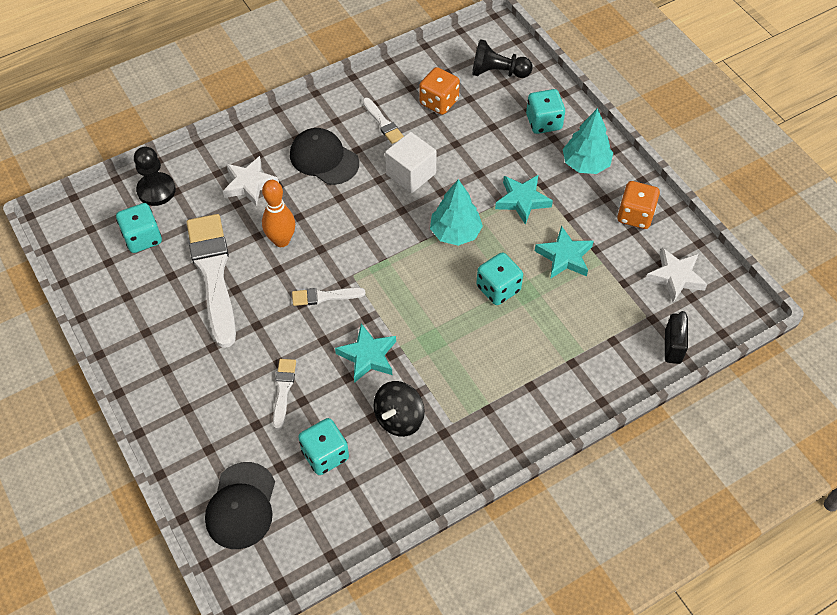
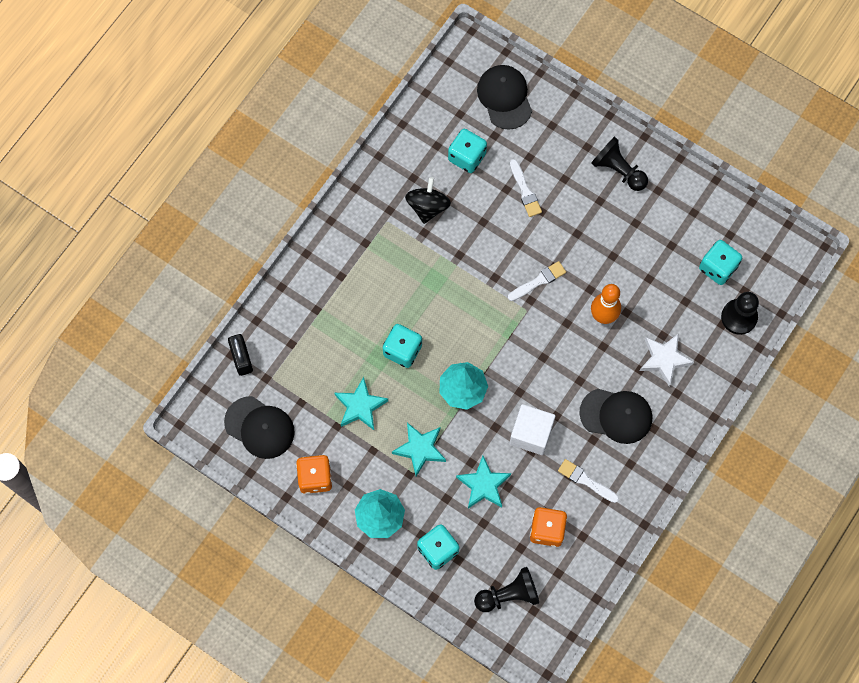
camera: 155 degrees right, 15 degrees up
(171, 369) = (618, 170): none -> black pawn
(213, 274) = (639, 261): white brush -> none
(368, 356) = (477, 245): turquoise star -> turquoise star (483, 485)
(675, 277) = (259, 427): white star -> black cap

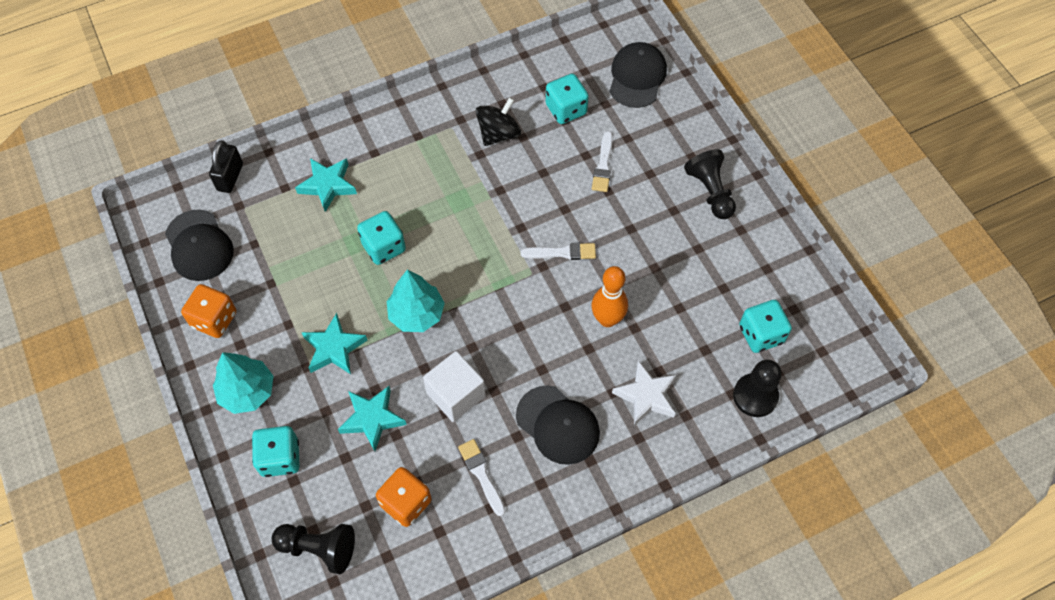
camera: 30 degrees right, 10 degrees down
(360, 406) = (306, 277): turquoise star -> turquoise star (328, 185)

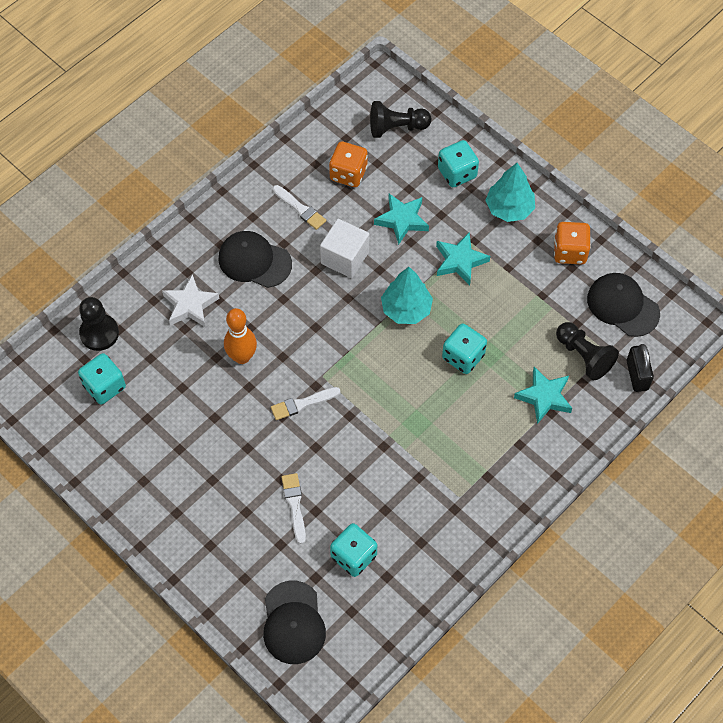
camera: 160 degrees right, 0 degrees up
(498, 134) = (410, 505): black spinning top -> none
(710, 192) = (182, 511): black pawn -> black pawn (584, 356)

